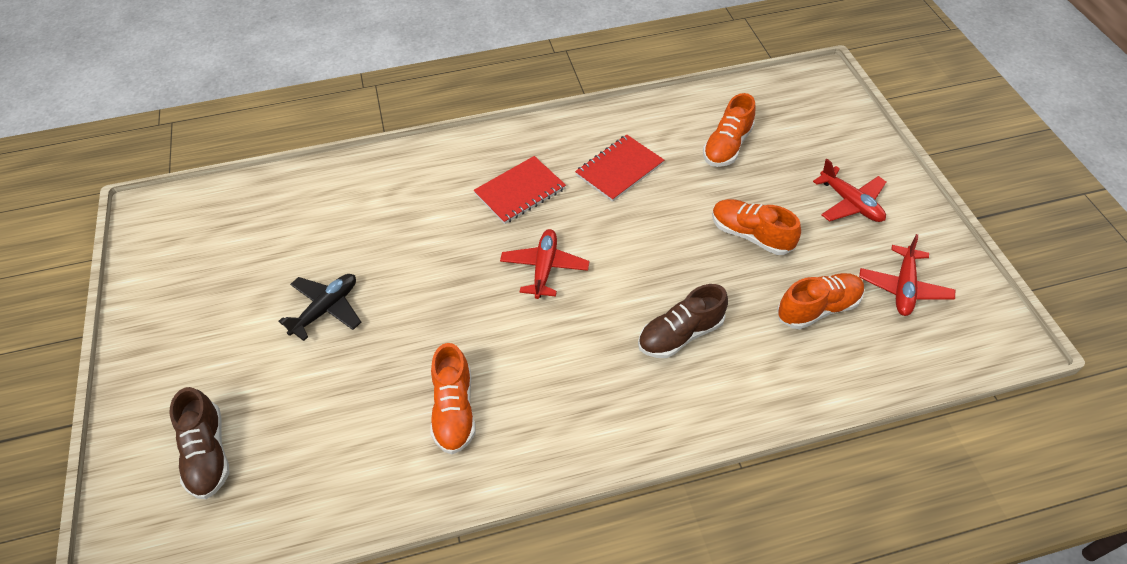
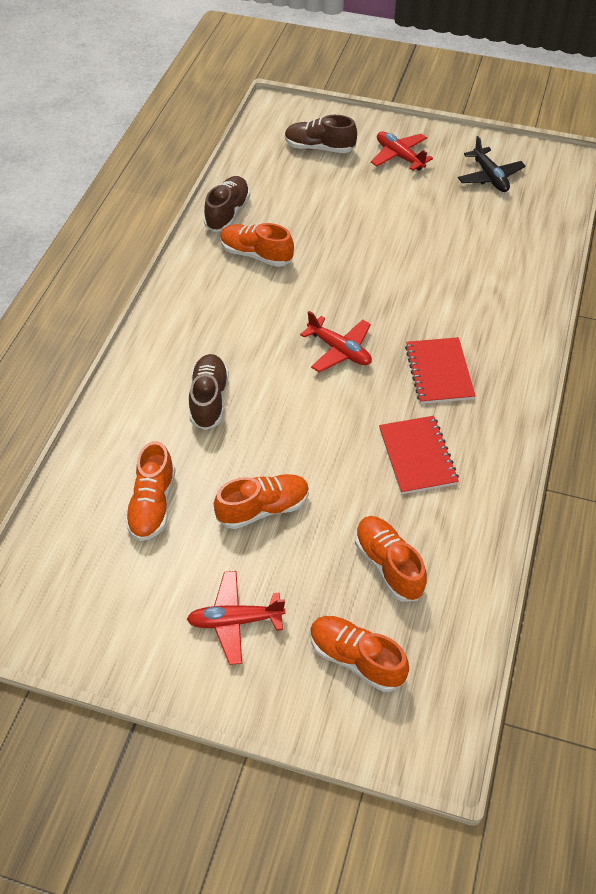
camera: 120 degrees right, 0 degrees up
(326, 309) = (394, 222): black plane -> black plane (489, 177)
(396, 485) = (227, 213): none -> brown shoe
(808, 133) = (356, 658): none -> orange shoe
(903, 287) = (115, 586): red plane -> red plane (399, 156)

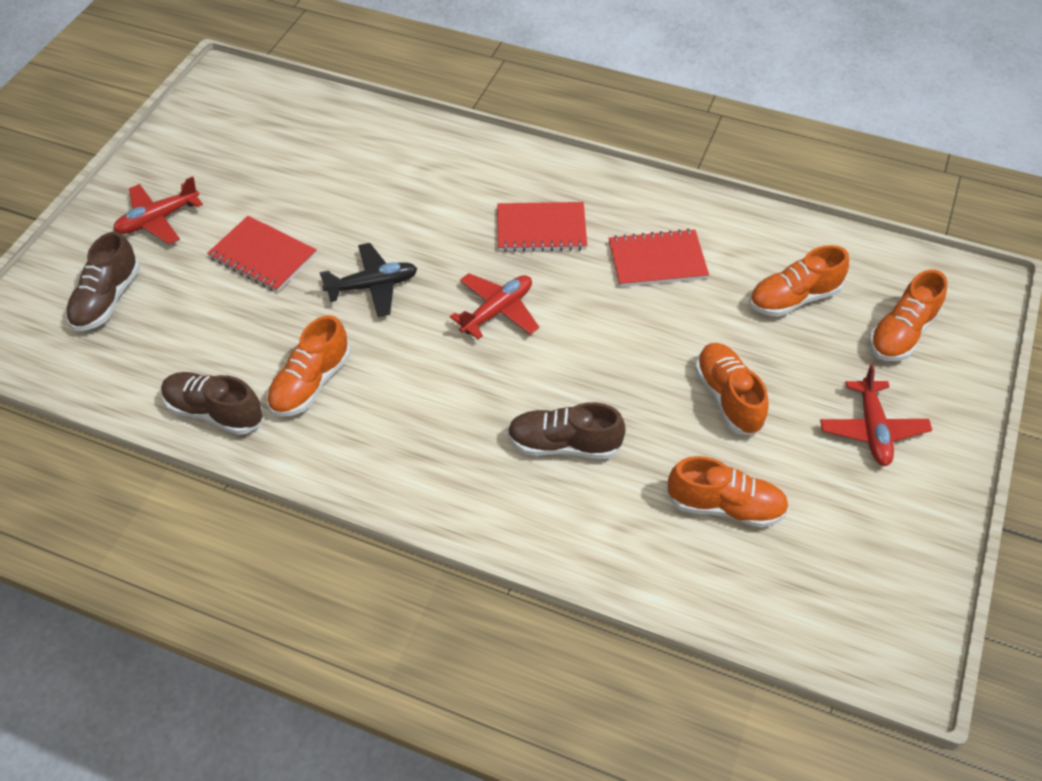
camera: 85 degrees left, 0 degrees up
(374, 213) = (263, 256): none -> red notebook
(489, 177) = (229, 144): black plane -> black plane (372, 286)

